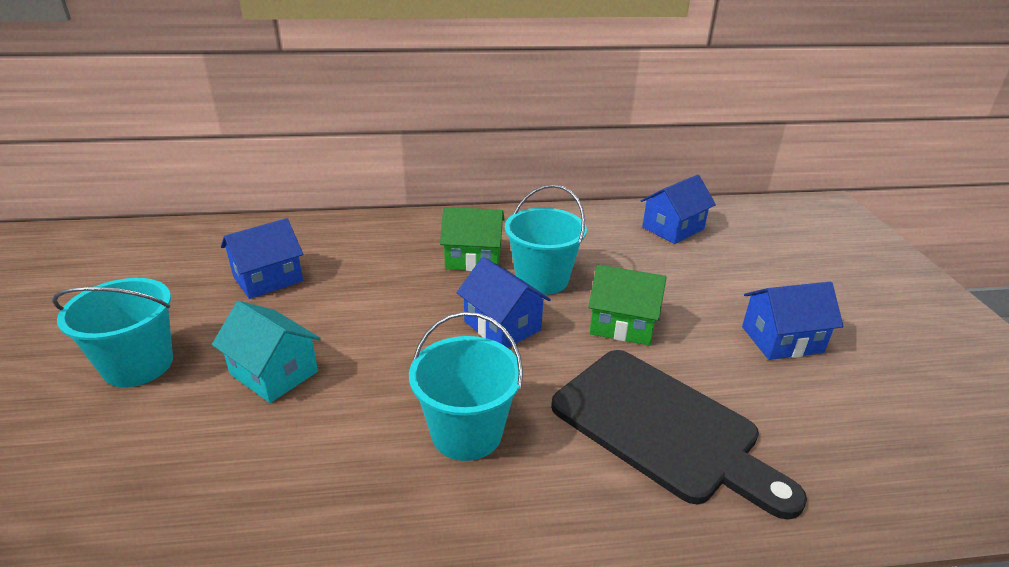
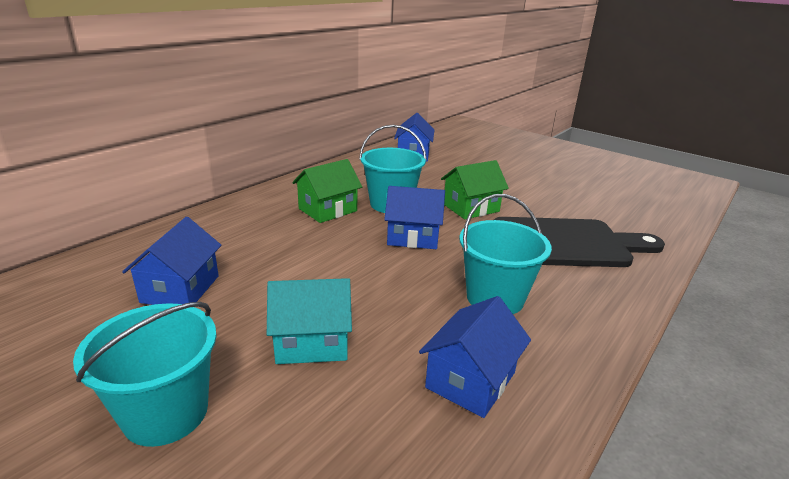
camera: 45 degrees left, 5 degrees down
(782, 339) = (542, 184): blue house -> blue house (470, 380)

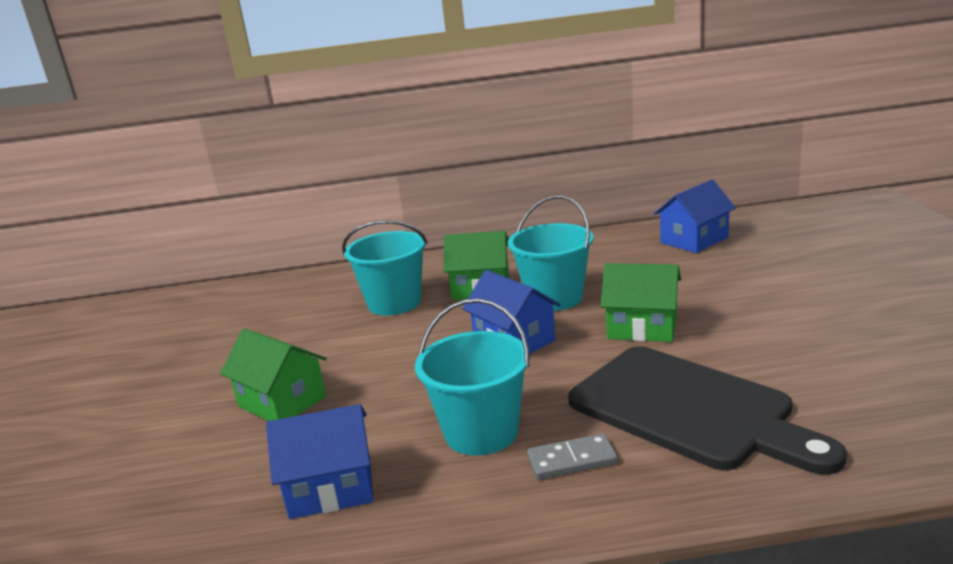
camera: 50 degrees right, 5 degrees down
(166, 413) = (148, 408): turquoise bucket -> turquoise bucket (394, 303)
(180, 289) = (271, 326): blue house -> none
(312, 342) = (282, 402): turquoise house -> green house
(566, 291) = (571, 460): none -> grey domino

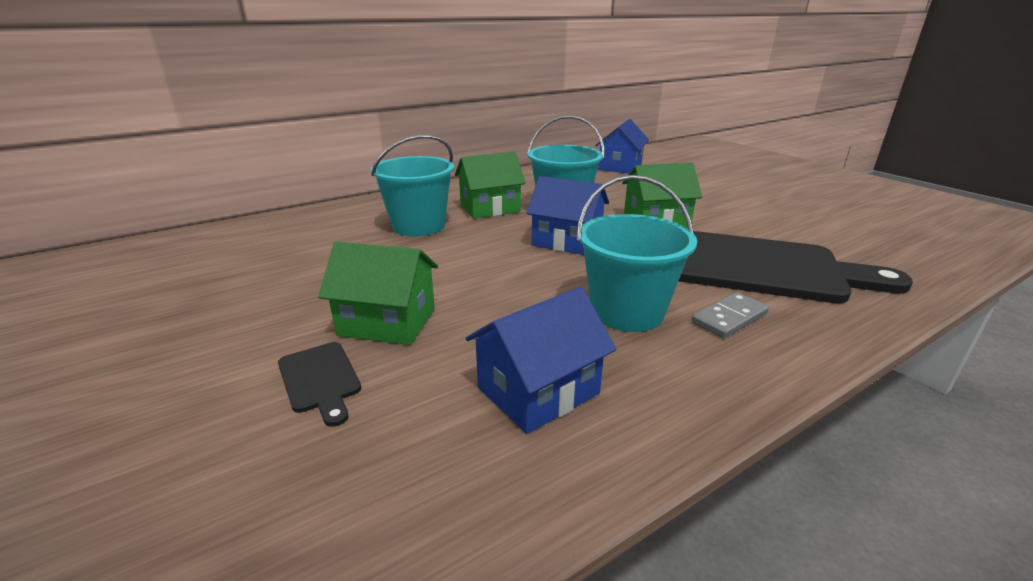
camera: 30 degrees left, 5 degrees up
(200, 441) = (320, 380): none -> black cutting board

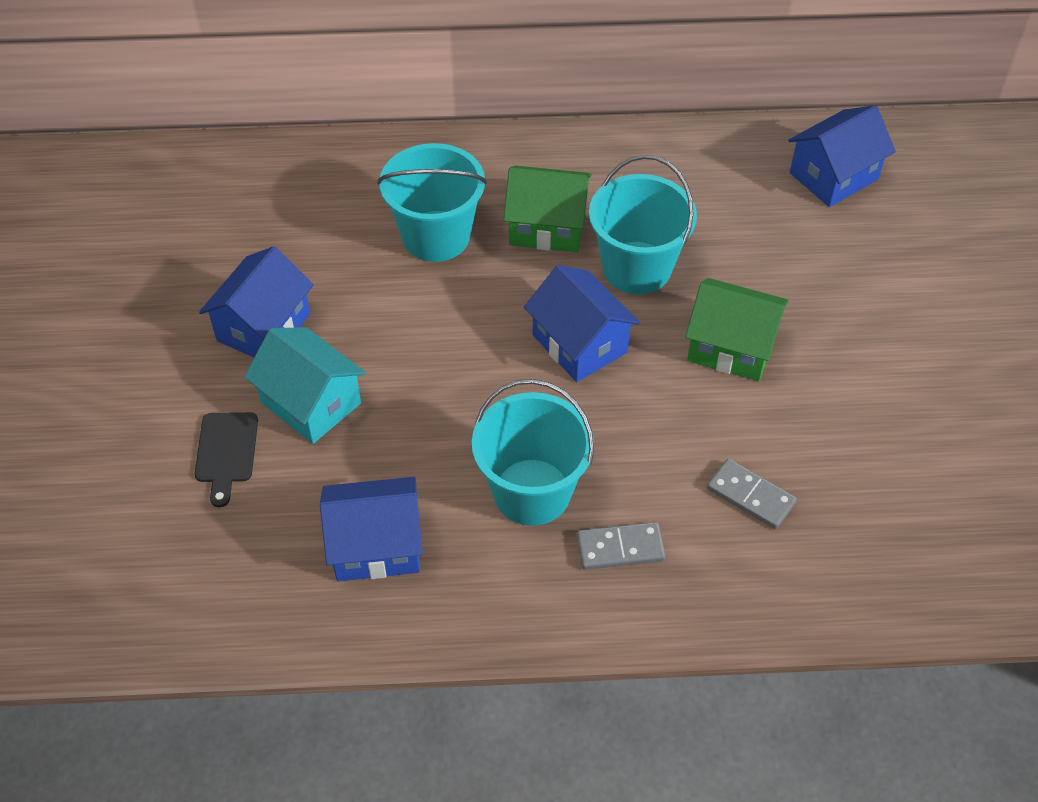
camera: 30 degrees right, 25 degrees up
(308, 295) = (263, 327): none -> blue house
(387, 322) = (311, 403): green house -> turquoise house
(762, 268) = (750, 496): black cutting board -> grey domino

